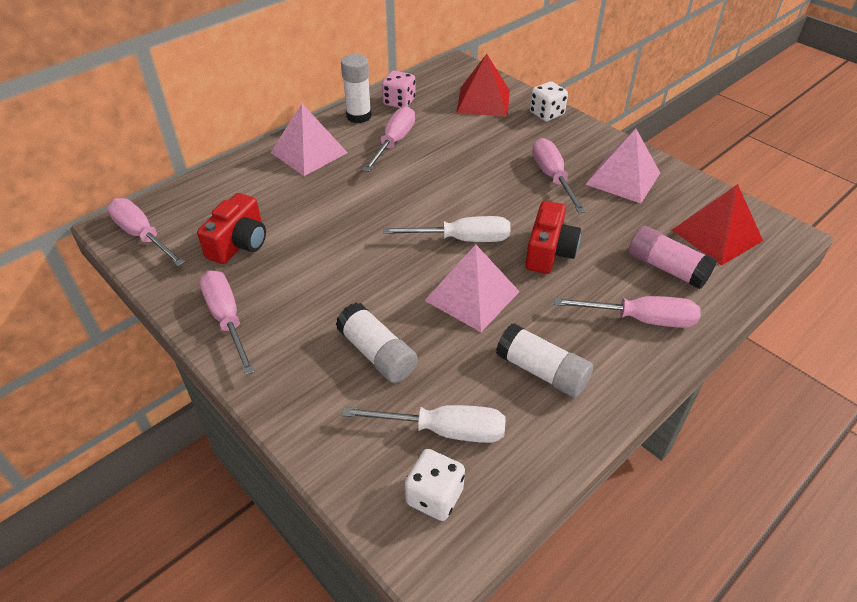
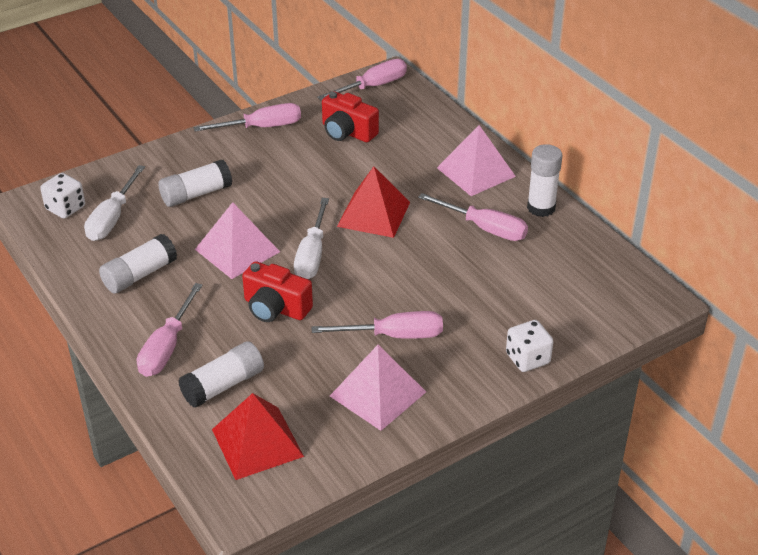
camera: 100 degrees right, 5 degrees down
(399, 102) = (568, 239): pink dice -> none
(483, 101) = (564, 308): red pyramid -> red pyramid (373, 214)
(666, 268) = (223, 385): pink glue stick -> white glue stick

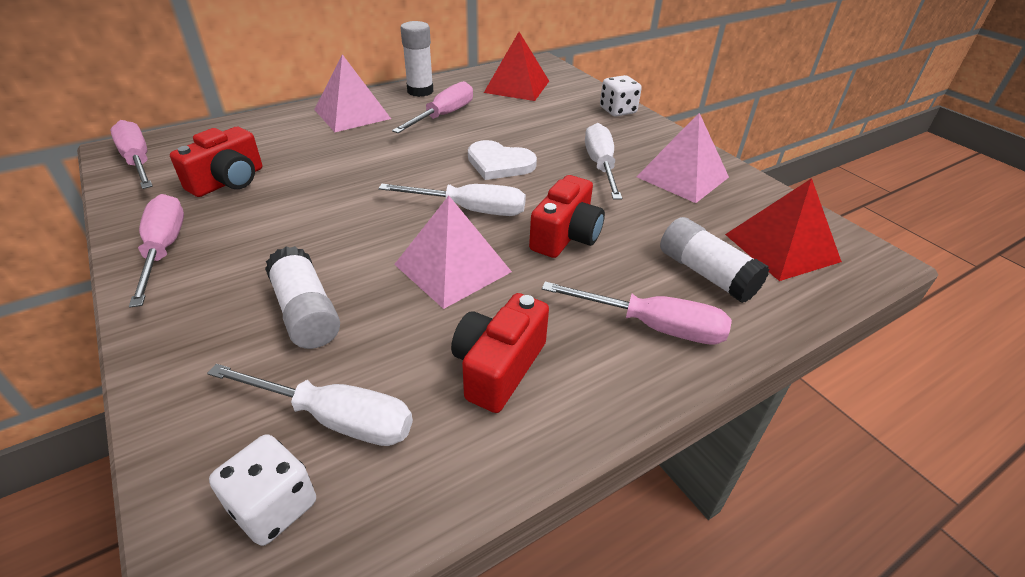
camera: 90 degrees left, 0 degrees up
(140, 275) = (498, 367): white glue stick -> red camera
(373, 214) = (404, 170): red pyramid -> red pyramid (517, 86)
(390, 269) = (499, 163): none -> white heart
(394, 335) = (600, 165): pink screwdriver -> white screwdriver

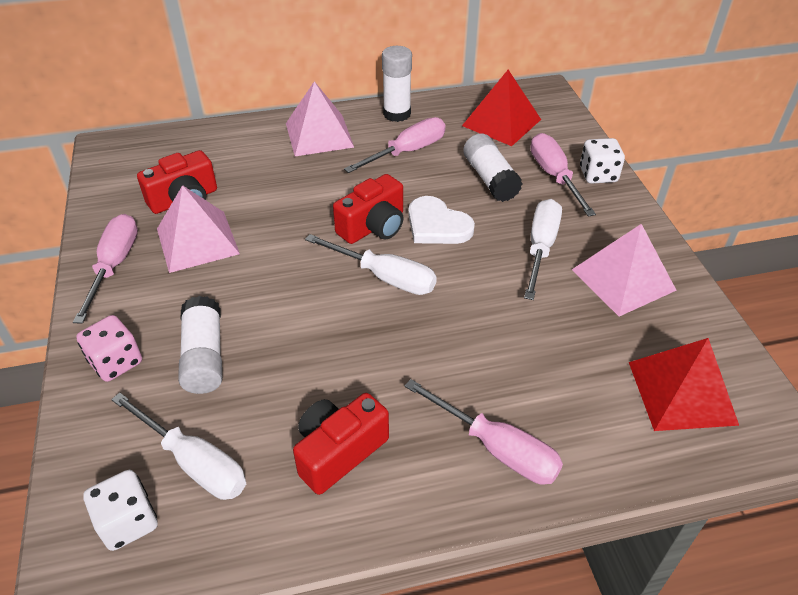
camera: 20 degrees right, 5 degrees up
(138, 161) = (118, 162): pink screwdriver -> pink screwdriver (554, 176)
(197, 340) = (116, 362): none -> pink dice
(452, 268) = (342, 340): pink pyramid -> pink pyramid (197, 241)
(566, 236) = (462, 328): red camera -> red camera (373, 227)
(706, 274) = (581, 404): white glue stick -> white glue stick (490, 179)

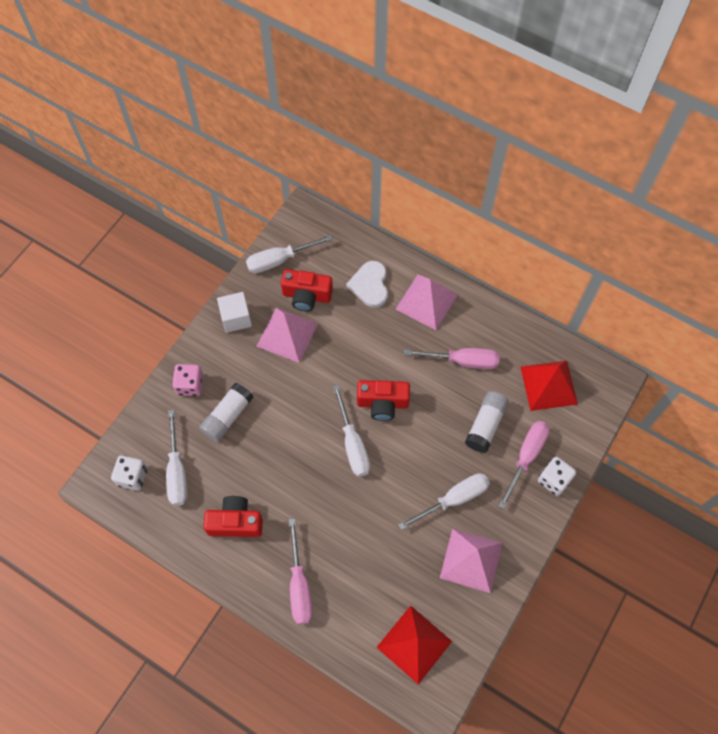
camera: 45 degrees right, 20 degrees up
(114, 265) = (236, 318): pink screwdriver -> white cube
(118, 192) = (279, 260): none -> white screwdriver
(397, 114) = (492, 321): white glue stick -> none
(437, 225) = (417, 433): white heart -> white heart (370, 285)

